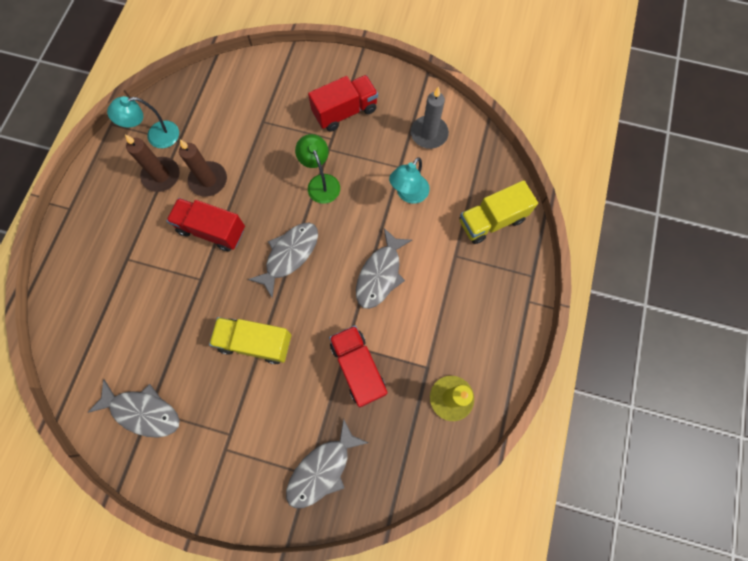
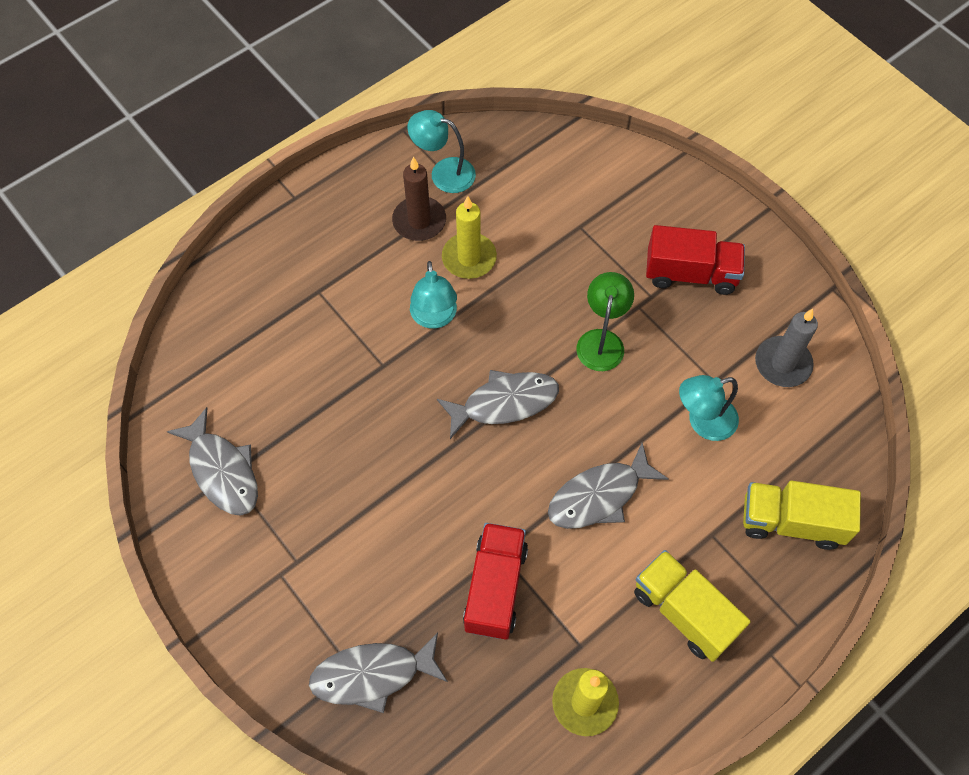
camera: 35 degrees right, 10 degrees down
(208, 180) = (469, 258): brown candle -> yellow candle
(212, 230) = (434, 318): red truck -> turquoise lamp
(255, 342) = (396, 477): yellow truck -> yellow truck (684, 612)

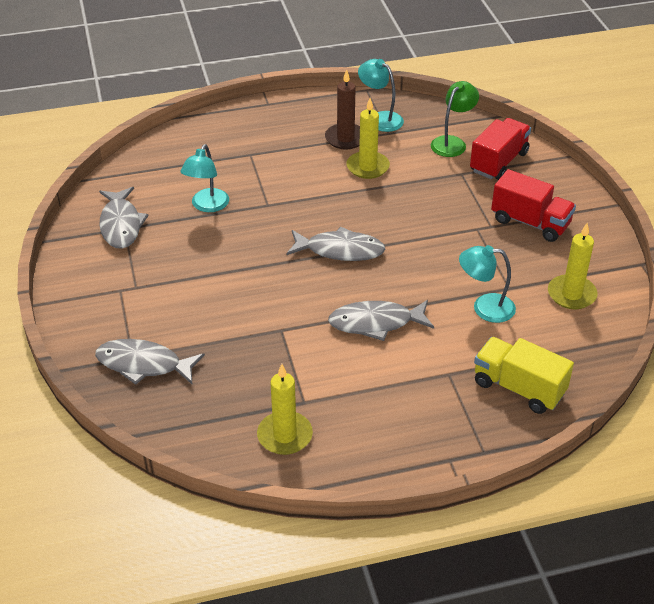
camera: 25 degrees right, 20 degrees down
(434, 318) = (321, 191): turquoise lamp -> turquoise lamp (207, 206)
(495, 588) = (263, 348): red truck -> red truck (498, 162)
(601, 340) = (436, 239): green lamp -> green lamp (452, 142)
(684, 612) = (396, 411): yellow truck -> none
(782, 364) = (571, 294): grey candle -> yellow candle

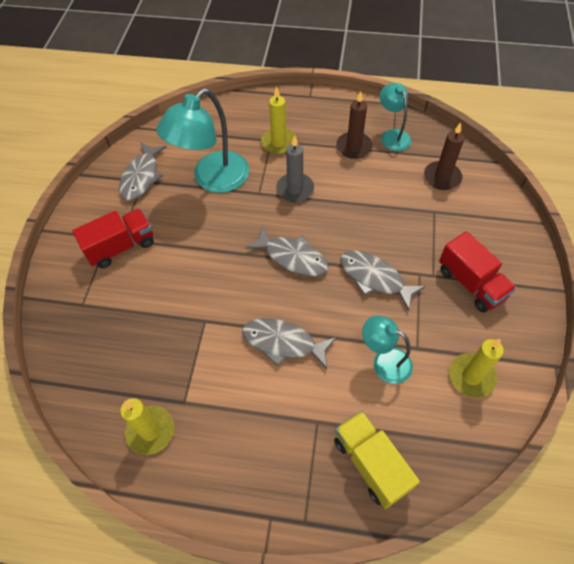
camera: 25 degrees right, 15 degrees up
(144, 364) = (86, 315): grey fish -> grey fish (374, 278)
(207, 206) = (213, 179): turquoise lamp -> turquoise lamp, size x1.78
(305, 191) = (295, 189): none -> grey candle
(367, 167) = (357, 181): yellow candle -> yellow candle (279, 142)
(452, 142) = (442, 177): green lamp -> brown candle
(498, 162) = (473, 210): red truck -> red truck (121, 247)

